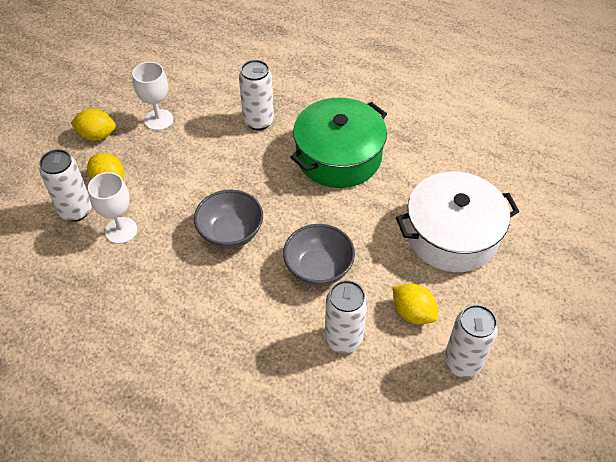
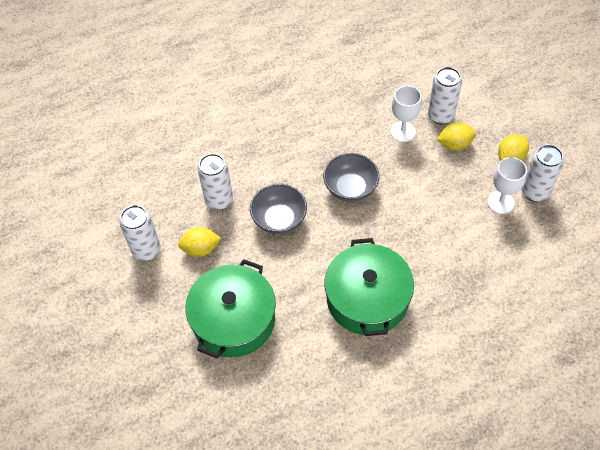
camera: 130 degrees right, 5 degrees up
(258, 121) = (449, 267): white can -> white can (535, 192)
(452, 235) = (233, 319): white pot -> green pot

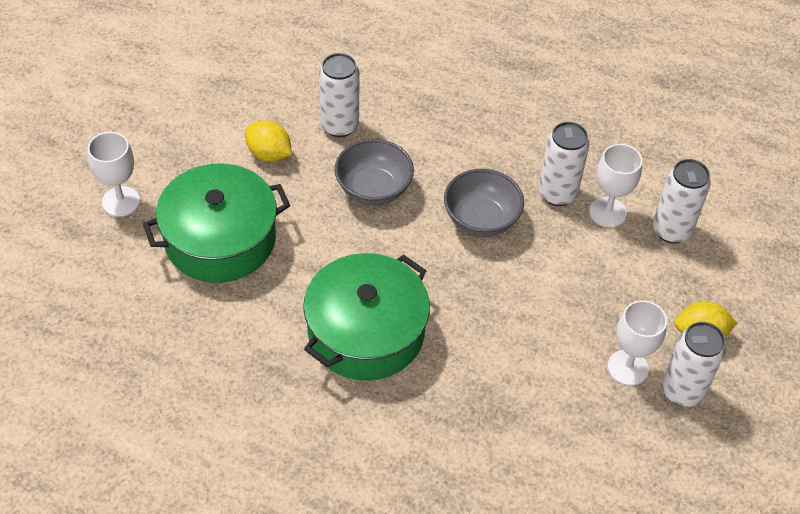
camera: 40 degrees right, 5 degrees down
(146, 250) = (221, 115): white can -> white can (557, 194)
(152, 350) = (121, 201): none -> white goblet
(455, 144) = (650, 270): yellow lemon -> none

